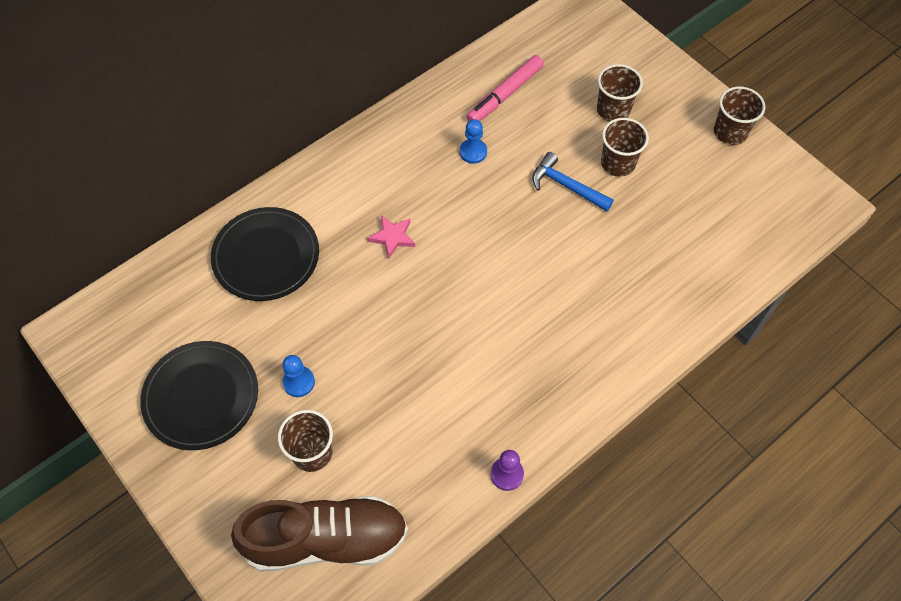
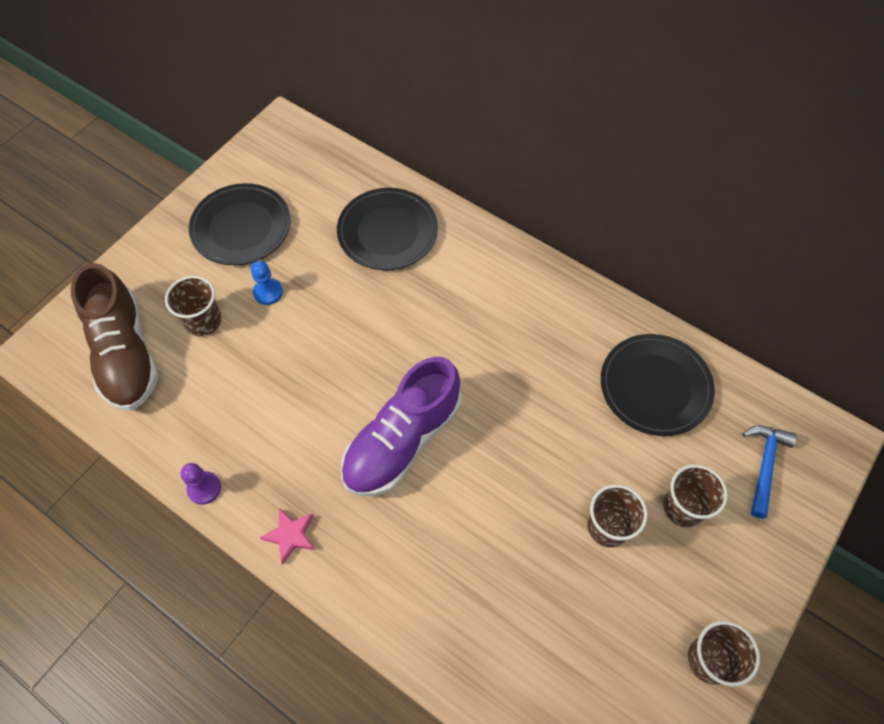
camera: 75 degrees right, 0 degrees up
(392, 237) = (438, 325): pink star -> pink star (290, 535)
(473, 152) = (566, 372): blue pawn -> none
(503, 293) = (402, 441): none -> purple shoe
(505, 95) = (655, 386): pink marker -> black plate
(566, 186) = (556, 476): blue hammer -> blue hammer (764, 465)

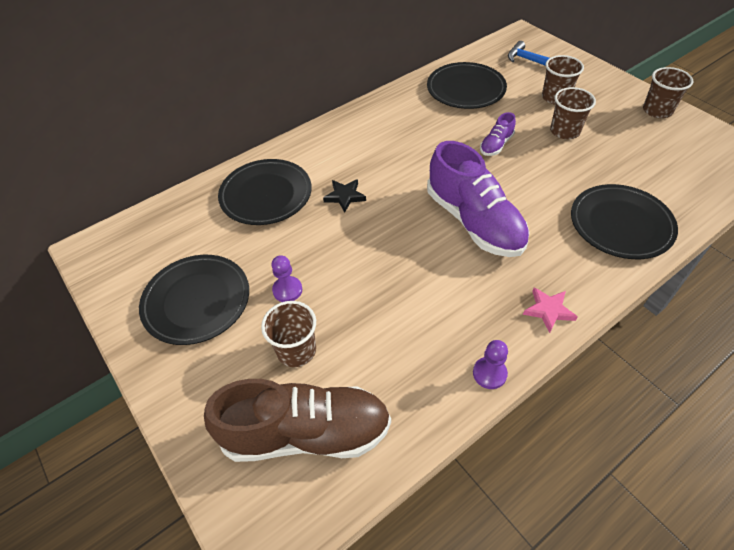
camera: 70 degrees left, 10 degrees down
(268, 292) = (287, 290): blue pawn -> purple pawn
(406, 303) = (345, 196): none -> black star
(442, 609) = (620, 224): none -> black plate
(547, 443) = (496, 145): none -> purple shoe

